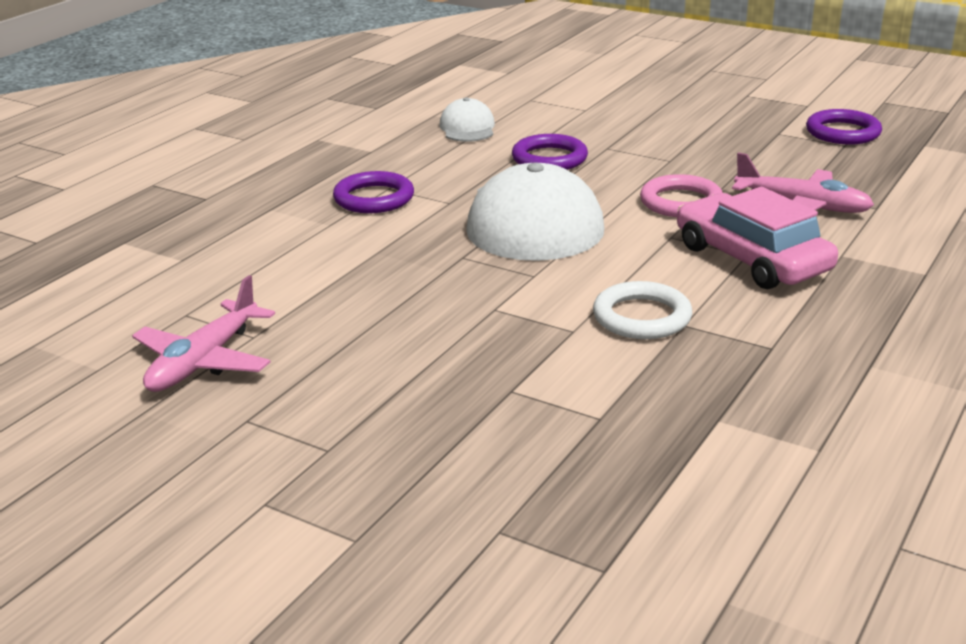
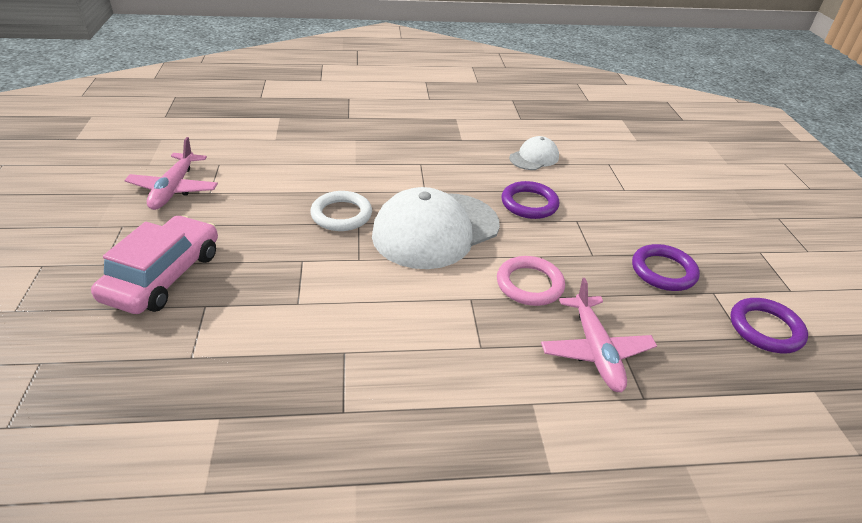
camera: 50 degrees right, 10 degrees up
(204, 361) = (174, 189): pink plane -> pink plane turned 75 degrees counterclockwise
(374, 198) = (401, 164): purple ring -> purple ring (663, 271)
(642, 317) = (338, 327): white ring -> white ring (341, 215)
(752, 259) = (475, 352): pink car -> pink car (163, 276)

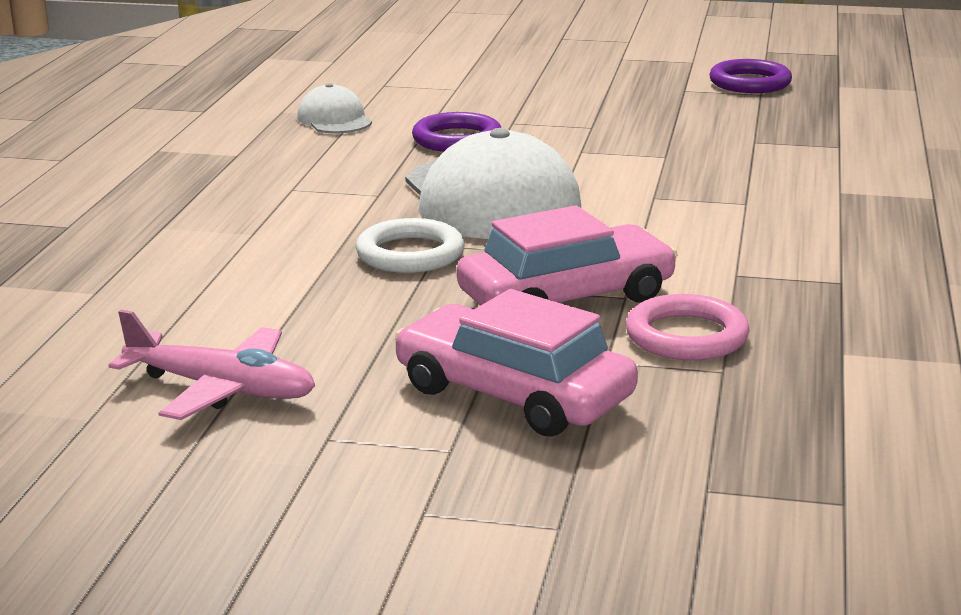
camera: 70 degrees left, 15 degrees down
(291, 279) = (566, 297): none -> pink car
(529, 284) = (637, 164): pink ring -> pink ring (686, 336)
(595, 350) = (765, 153): pink plane -> none
(663, 271) = (639, 102): purple ring -> none

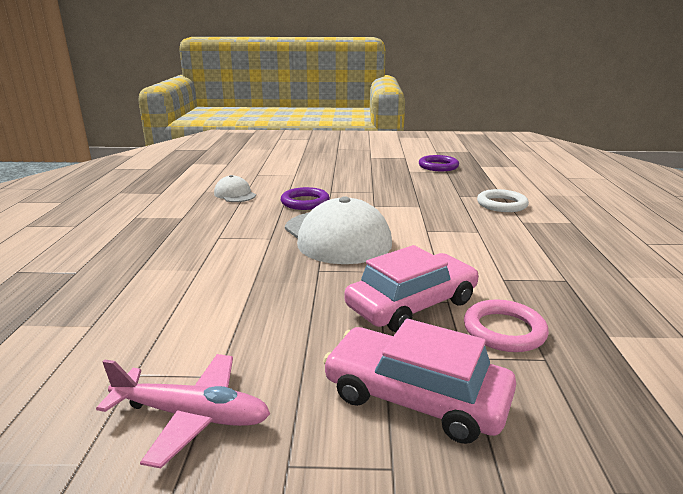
camera: 10 degrees left, 0 degrees up
(410, 254) = (302, 278): white ring -> white ring (501, 204)

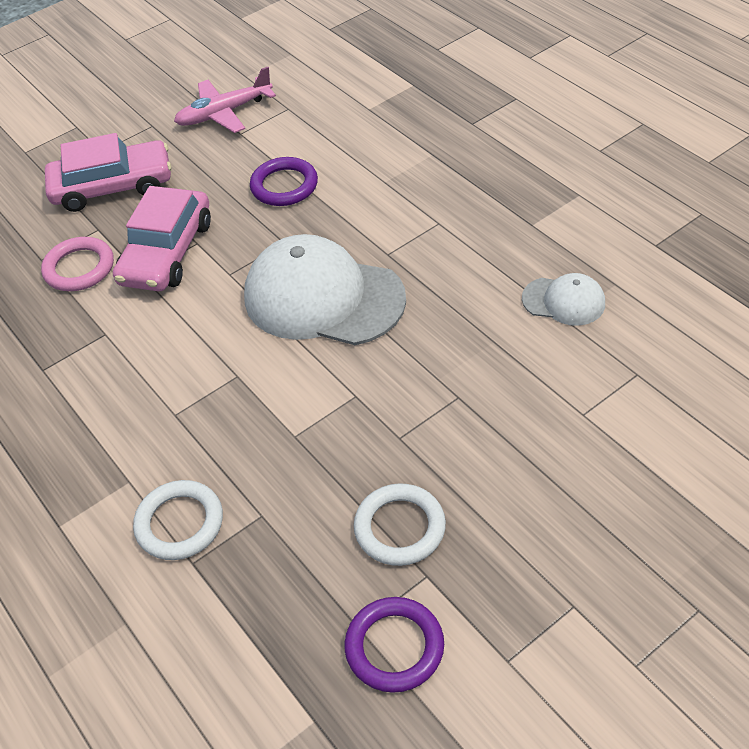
camera: 145 degrees right, 25 degrees up
(305, 202) = (450, 343): purple ring -> purple ring (284, 186)
(405, 178) = (400, 528): none -> white ring

